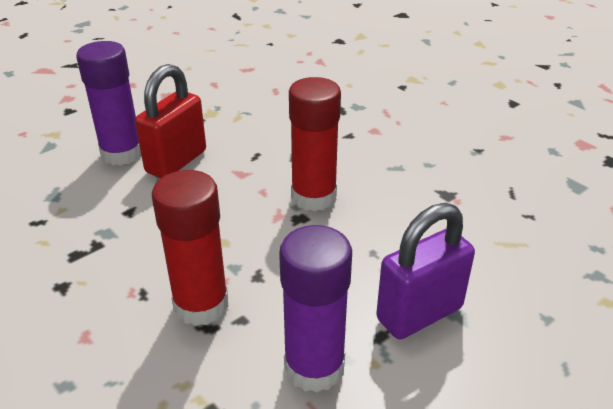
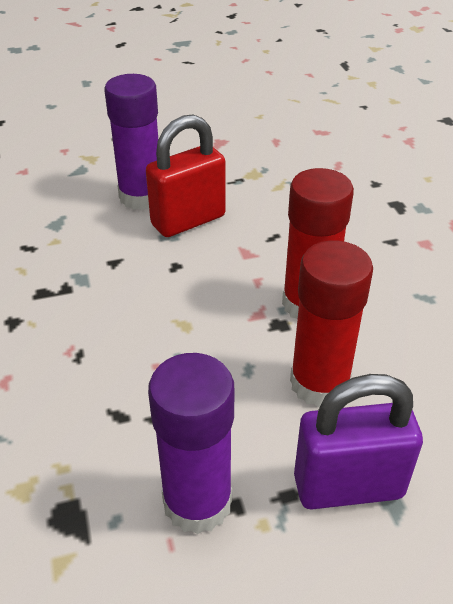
camera: 25 degrees right, 5 degrees up
(201, 305) = (125, 388): red glue stick -> red glue stick (319, 383)

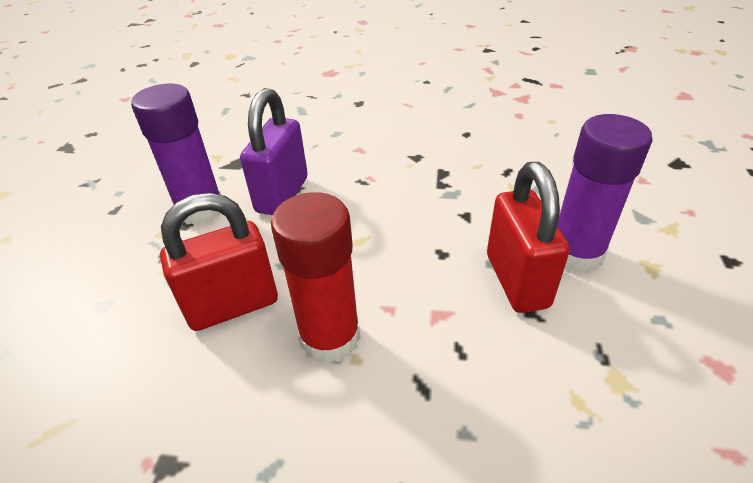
camera: 115 degrees right, 0 degrees up
(319, 383) = (233, 305): red glue stick -> red padlock
(348, 486) = (138, 284): purple padlock -> purple padlock (282, 195)

